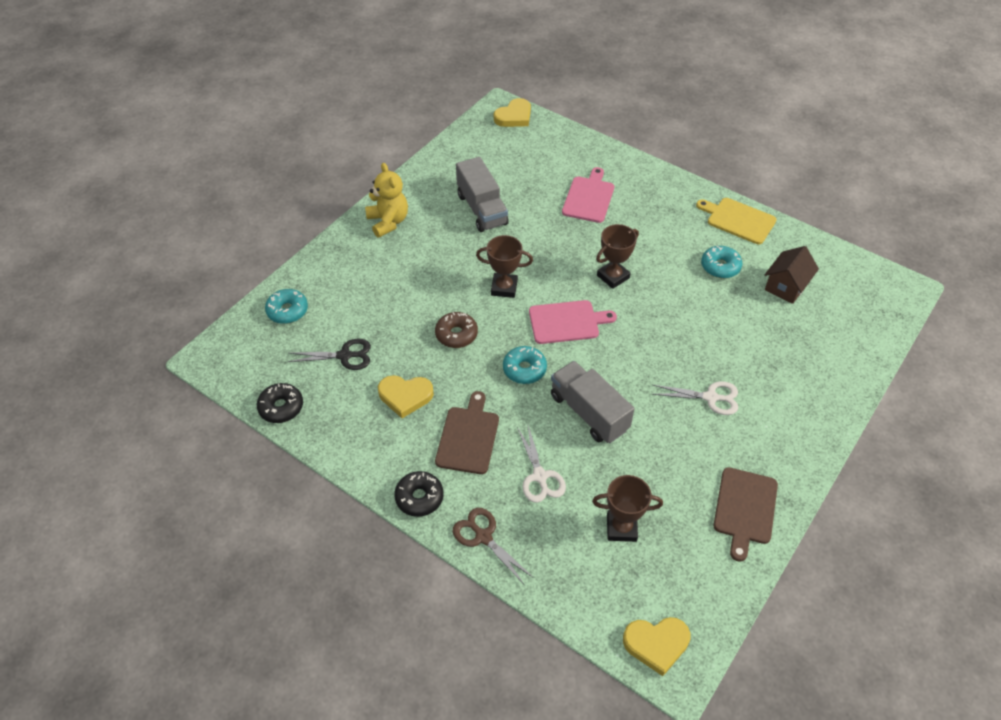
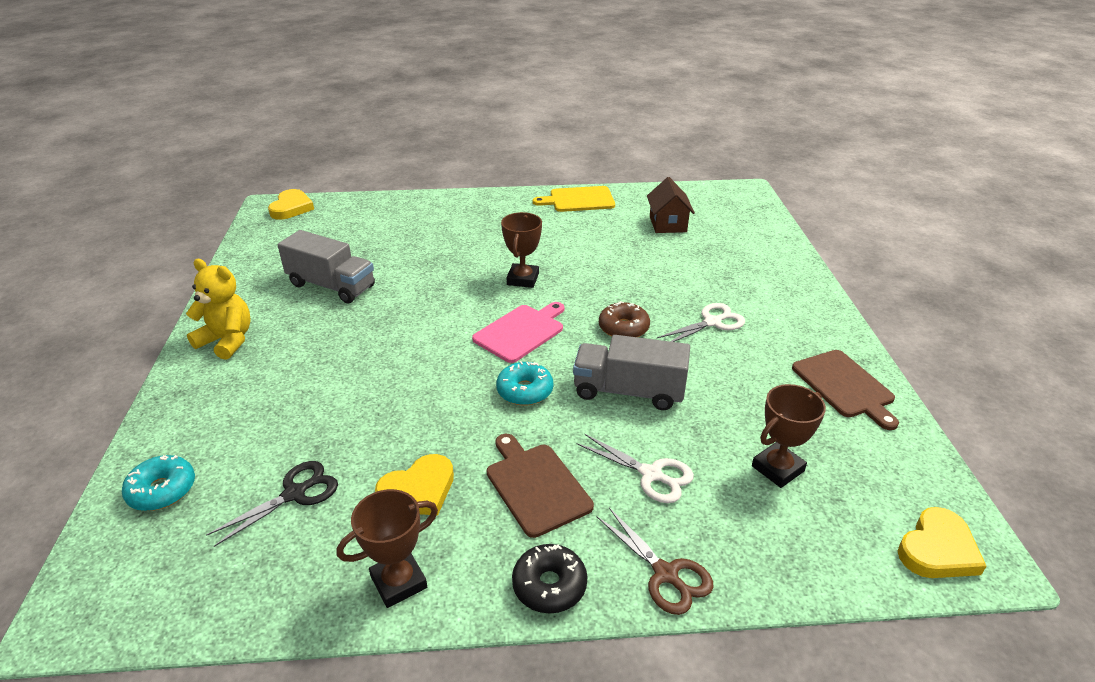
camera: 40 degrees left, 15 degrees down
(281, 407) = (253, 606): black donut -> none
(456, 334) = (417, 399): brown donut -> brown donut (623, 328)
(483, 537) = (665, 574): brown scissors -> brown scissors turned 135 degrees counterclockwise
(504, 288) = (426, 335): brown trophy -> brown trophy (399, 582)
(588, 198) = (433, 235): pink cutting board -> none
(720, 267) = (603, 233): turquoise donut -> none

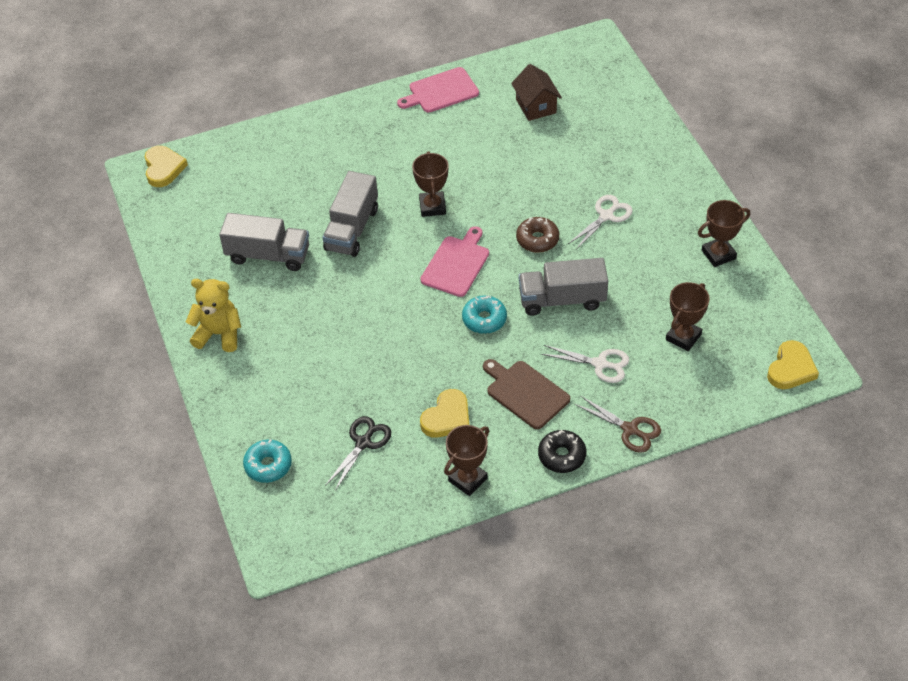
camera: 15 degrees left, 15 degrees up
(429, 281) = (352, 229): none -> grey truck
(579, 200) = (441, 91): yellow cutting board -> pink cutting board
(845, 386) = (718, 254): brown cutting board -> brown trophy

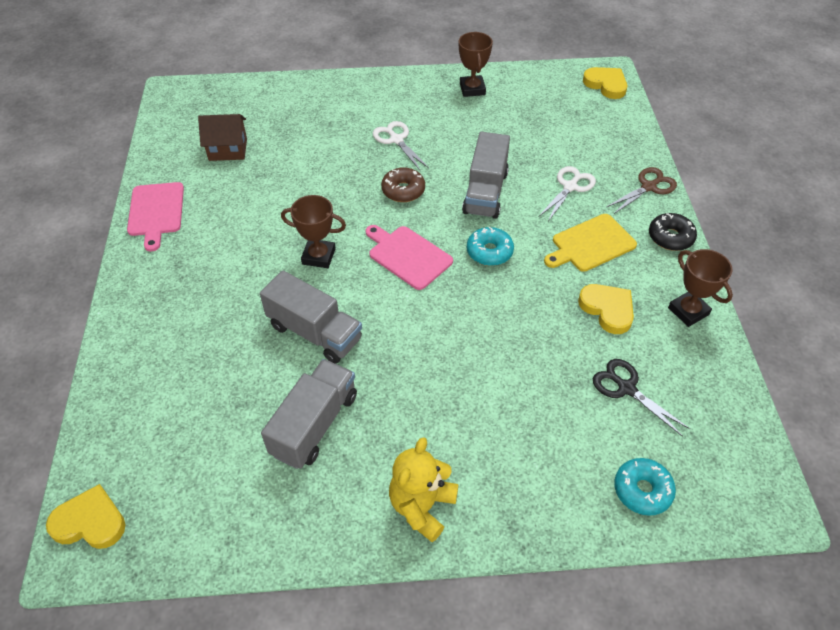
camera: 75 degrees left, 0 degrees up
(525, 393) = (591, 244): brown cutting board -> yellow cutting board
(683, 337) = (555, 131): brown trophy -> none

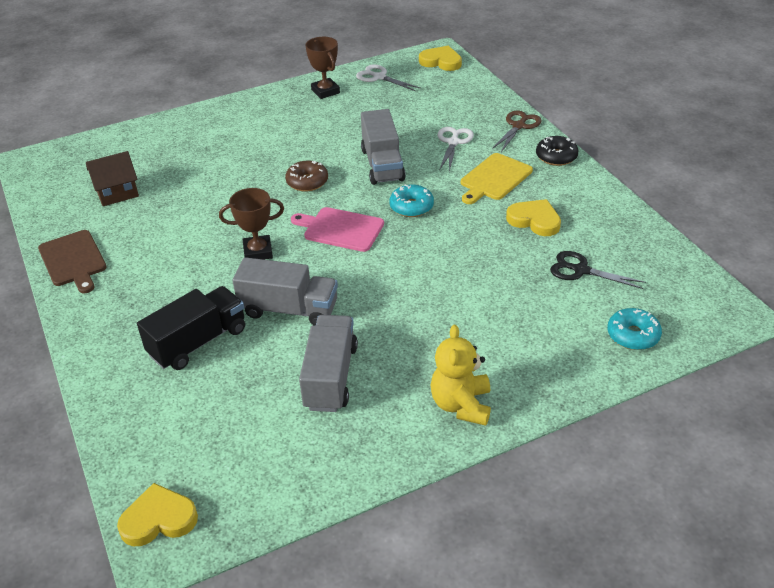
camera: 20 degrees left, 10 degrees down
(156, 212) = (73, 260): pink cutting board -> brown cutting board
(217, 340) = (198, 342): none -> black truck
(396, 140) = (278, 145): white scissors -> white scissors (379, 77)
(688, 311) = (599, 203): brown trophy -> none

